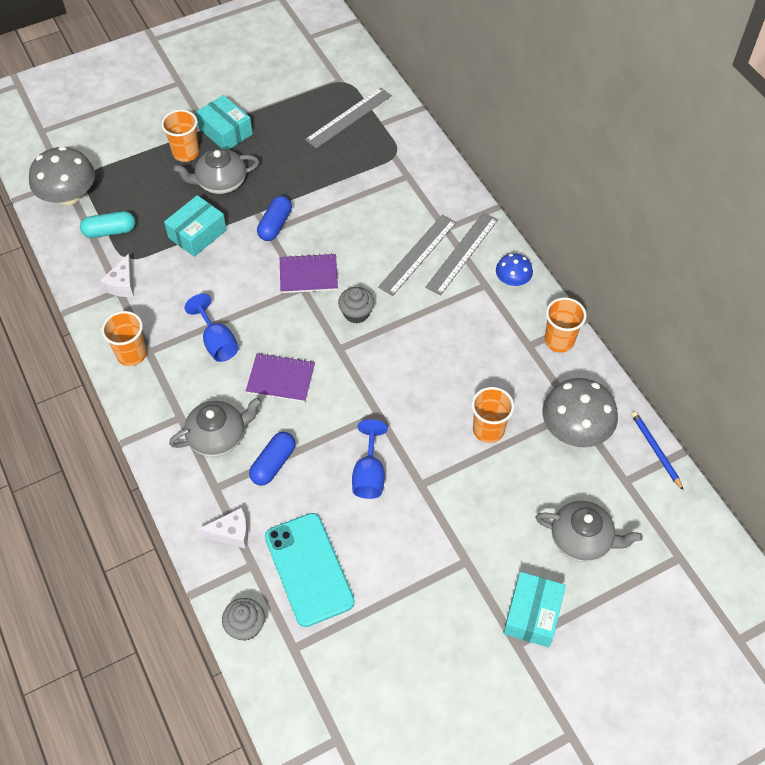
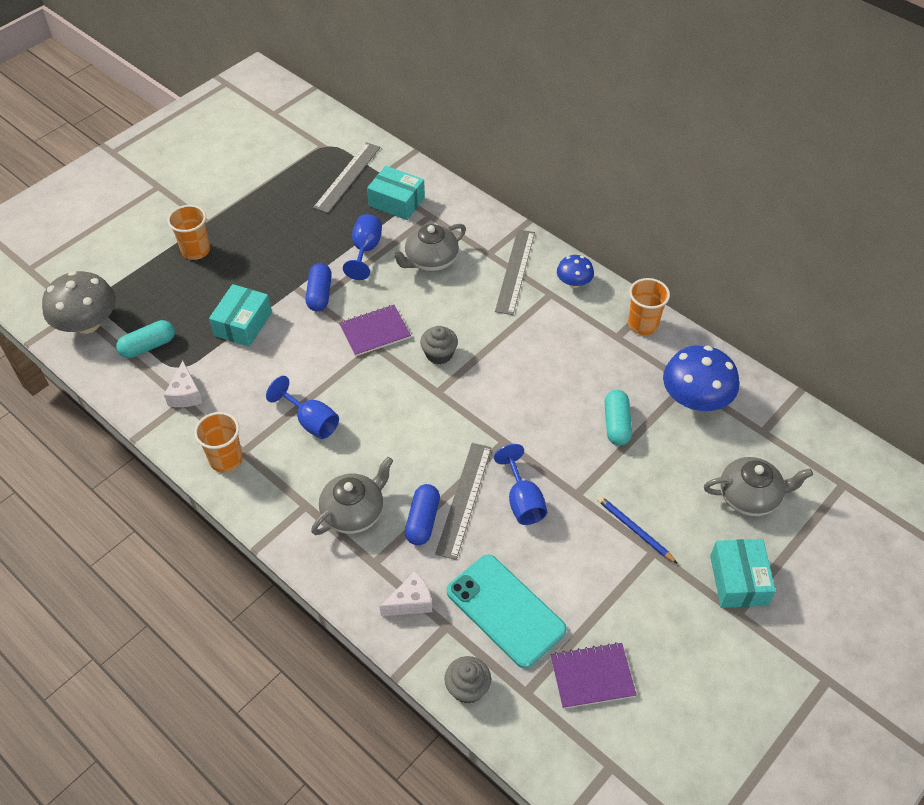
camera: 20 degrees left, 5 degrees down
(220, 182) = (245, 269): grey teapot -> grey teapot (430, 260)
(226, 131) = (228, 220): turquoise box -> turquoise box (396, 202)
(281, 378) = (392, 437): purple notebook -> purple notebook (592, 676)
(334, 194) = (365, 250): none -> blue goblet
(418, 254) = (473, 284): grey ruler -> grey ruler (464, 499)
(488, 430) = (616, 424): orange cup -> turquoise capsule
(575, 429) = (695, 399): grey mushroom -> blue mushroom
(655, 450) = (776, 396): blue pencil -> blue pencil (634, 530)

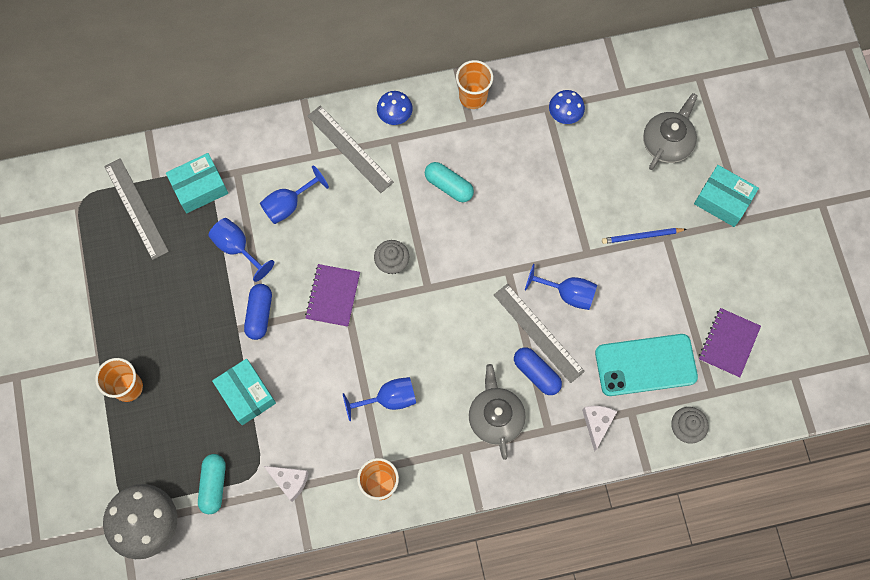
camera: 55 degrees left, 20 degrees up
(320, 294) = (259, 314): blue capsule -> blue capsule turned 60 degrees clockwise
(430, 260) = (288, 204): grey teapot -> blue goblet
(616, 424) = (548, 183): turquoise capsule -> turquoise capsule (448, 186)
(695, 399) = (565, 114): blue mushroom -> blue mushroom, size x0.55

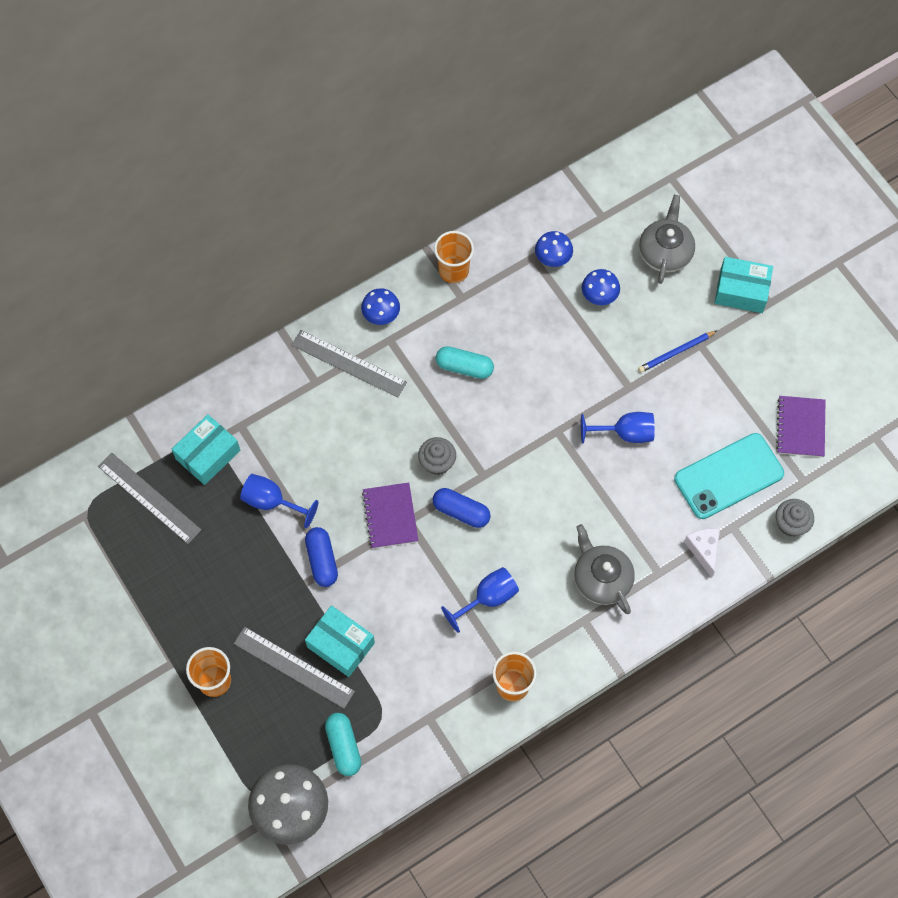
camera: 20 degrees left, 5 degrees down
(288, 204) = (307, 440): blue goblet -> none
(289, 481) = (420, 715): white cheese -> none
(536, 373) = (625, 521): blue capsule -> blue capsule (461, 511)
(538, 333) = (611, 481): grey ruler -> grey ruler (294, 667)
(593, 161) = (599, 295): none -> blue mushroom

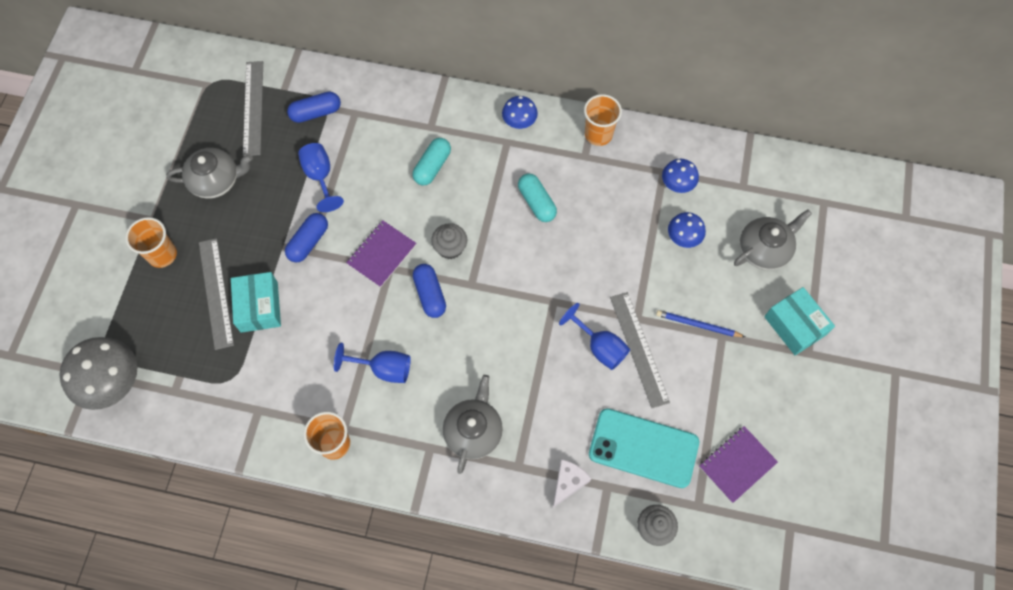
camera: 45 degrees right, 0 degrees up
(189, 583) = (216, 180): none -> grey teapot
(208, 454) = (316, 113): turquoise box -> blue capsule
(343, 746) = (187, 374): turquoise capsule -> turquoise capsule (432, 166)
(348, 363) = (464, 134): grey ruler -> grey ruler (639, 349)

